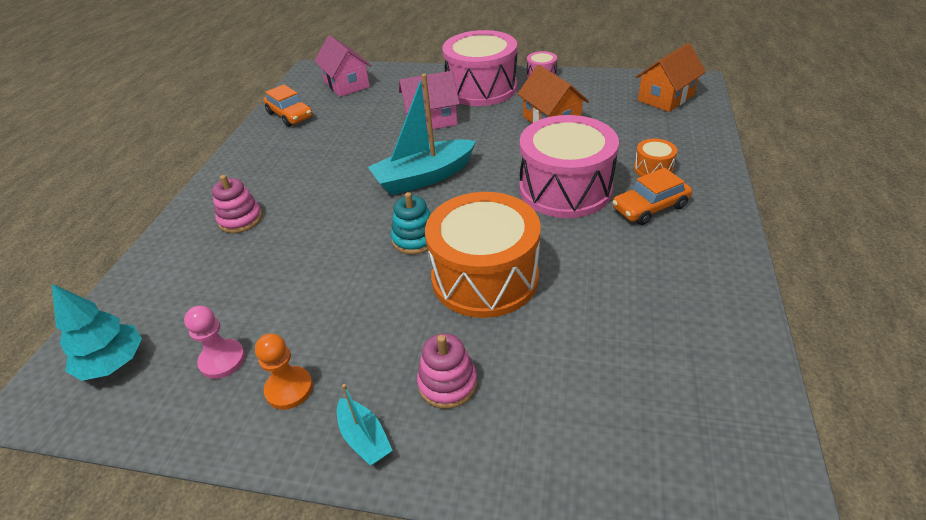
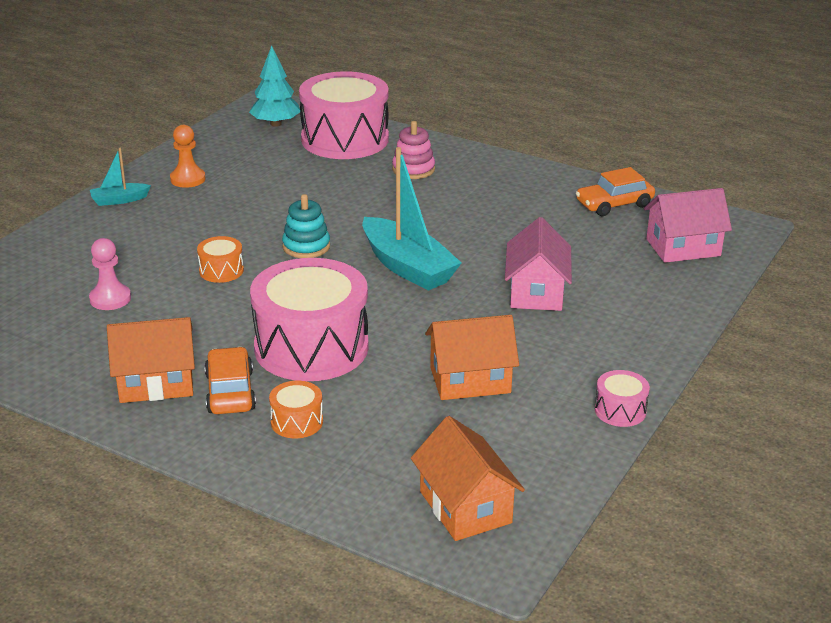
camera: 105 degrees right, 10 degrees down
(222, 360) = (240, 158): pink pawn -> pink pawn (110, 299)
(424, 177) = (407, 267): turquoise boat -> turquoise boat turned 150 degrees clockwise
(447, 383) = (129, 234): pink stacking toy -> none
(481, 88) = (606, 347): pink drum -> pink drum (345, 139)
(485, 277) = (221, 271): orange drum -> orange drum, size x0.42
(675, 248) = (156, 383): none -> orange house

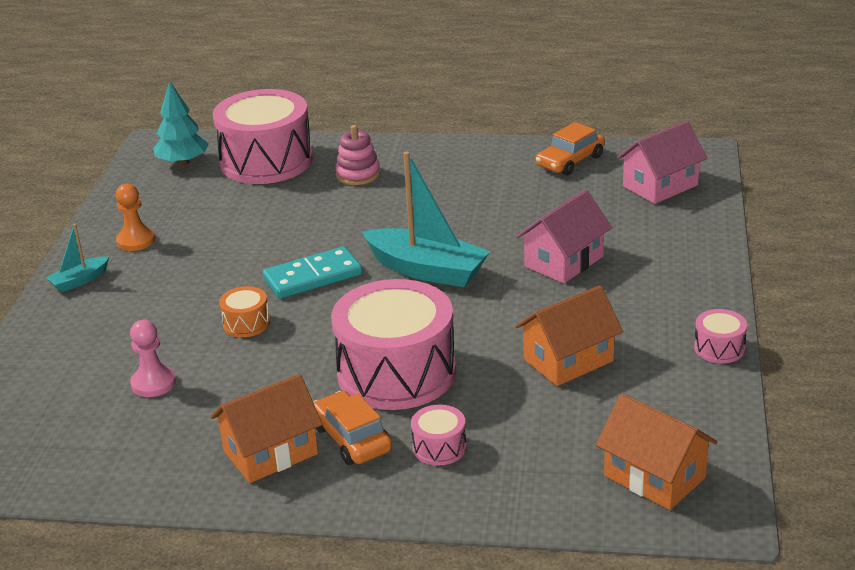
camera: 20 degrees left, 0 degrees up
(297, 422) = (439, 447): orange drum -> pink drum
(306, 246) = (313, 277): turquoise stacking toy -> turquoise domino
(536, 292) = (564, 261): pink house -> pink house turned 60 degrees clockwise

